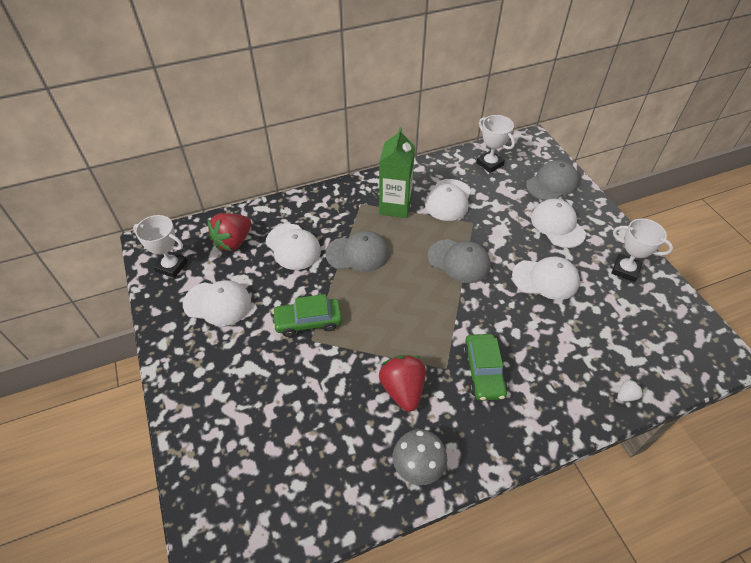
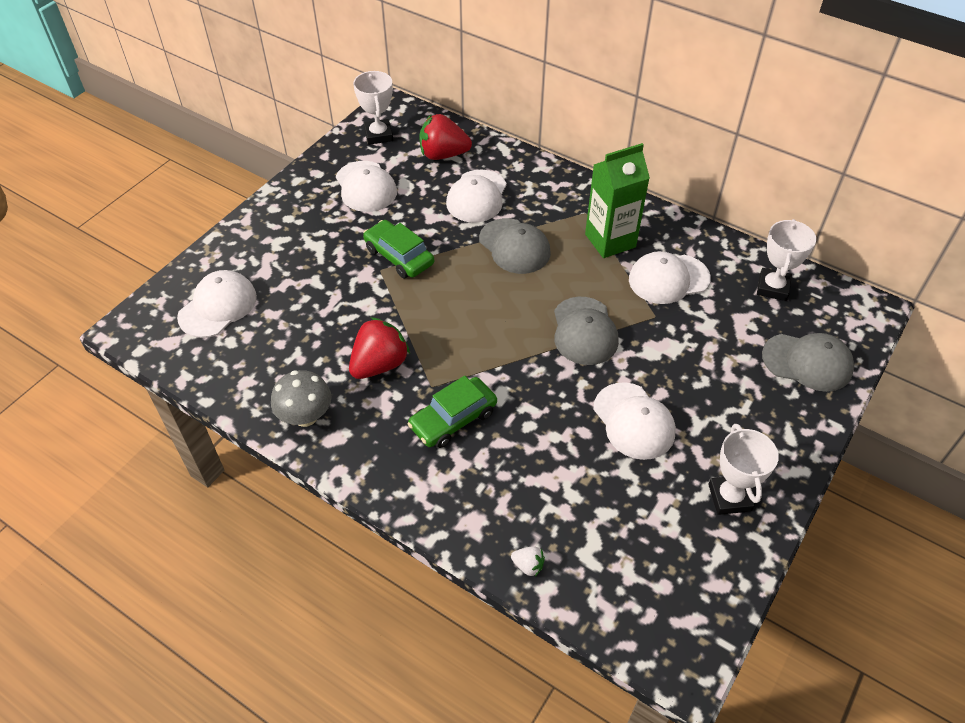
camera: 55 degrees right, 0 degrees up
(557, 225) = (736, 397): white cap -> white cap (218, 306)

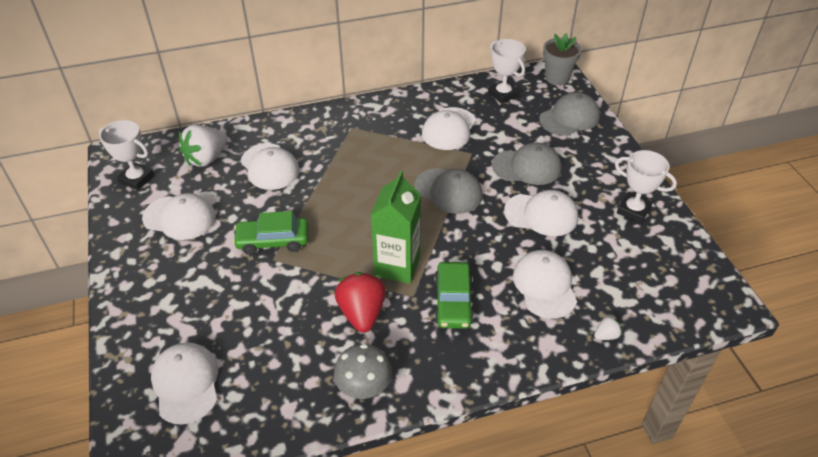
camera: 50 degrees left, 5 degrees down
(443, 155) = (206, 158): red strawberry -> white strawberry
(514, 246) = (338, 177): grey cap -> grey cap (527, 167)
(542, 478) = (544, 285): none -> white cap
(610, 241) = (388, 132): green carton -> green carton (397, 266)
(860, 314) = (557, 77): none -> grey flower pot

